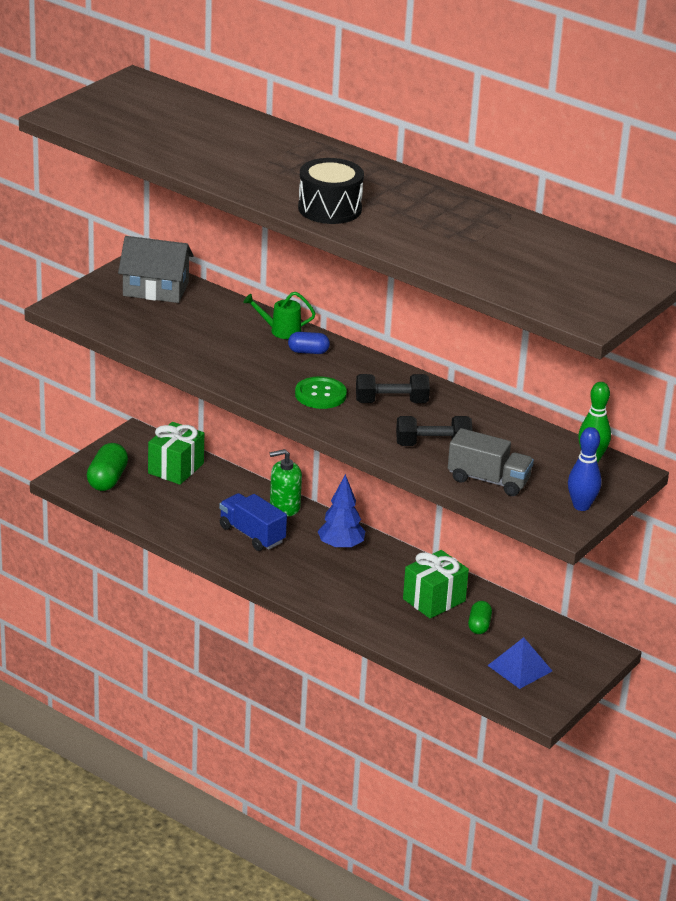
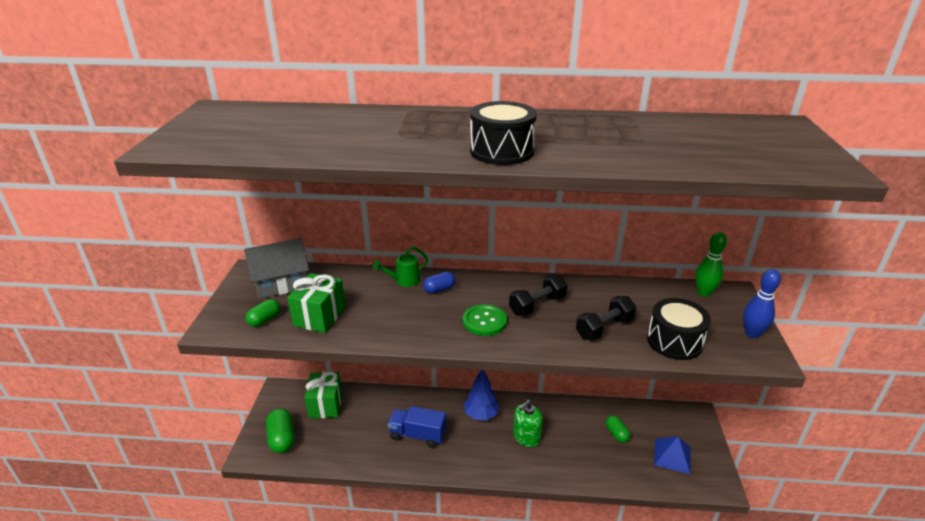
camera: 30 degrees left, 0 degrees up
(114, 316) = (264, 320): none -> green capsule
(284, 507) = (420, 400): green soap dispenser -> green soap dispenser (526, 437)
(434, 600) = (572, 428): green gift -> green gift (319, 316)
(488, 480) = (674, 341): grey truck -> black drum

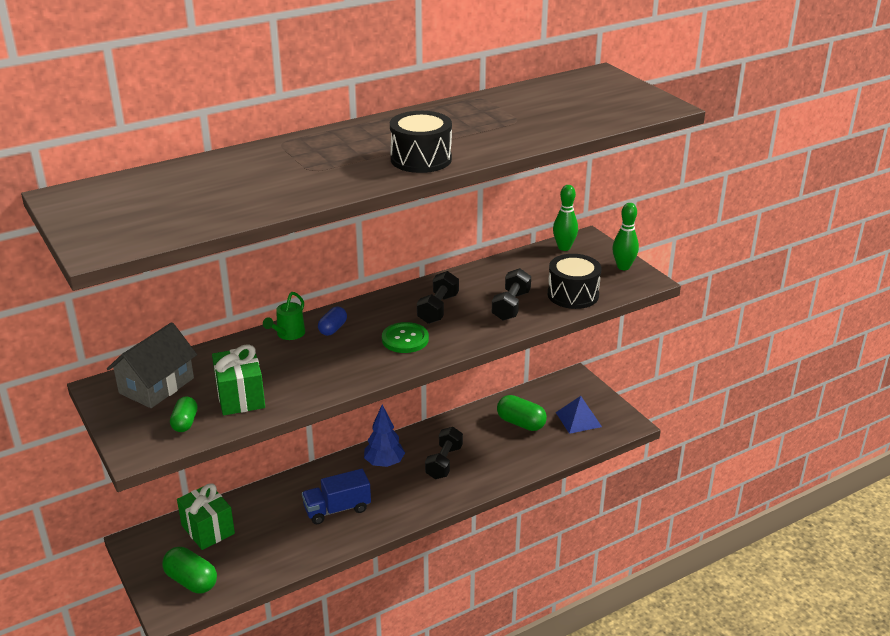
camera: 35 degrees left, 0 degrees up
(526, 437) = (444, 462): green soap dispenser -> black dumbbell
(616, 434) = (521, 423): green capsule -> green capsule, size x1.61
(752, 333) = (623, 267): blue bowling pin -> green bowling pin

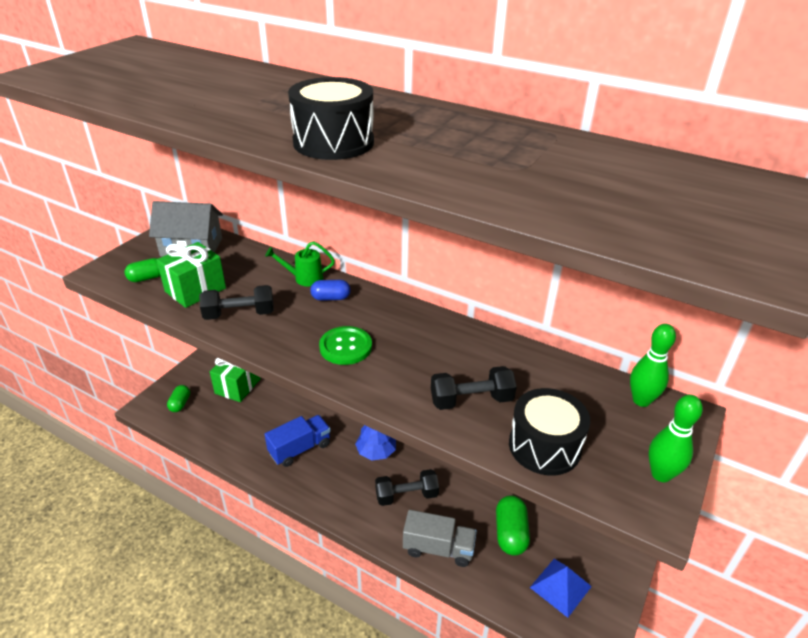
camera: 60 degrees right, 5 degrees up
(191, 581) = (180, 404): green capsule -> green capsule, size x0.62
(337, 509) = (300, 449): blue truck -> blue truck turned 105 degrees clockwise
(438, 309) = (418, 348): black dumbbell -> black dumbbell (239, 314)
(506, 464) = (438, 548): none -> grey truck

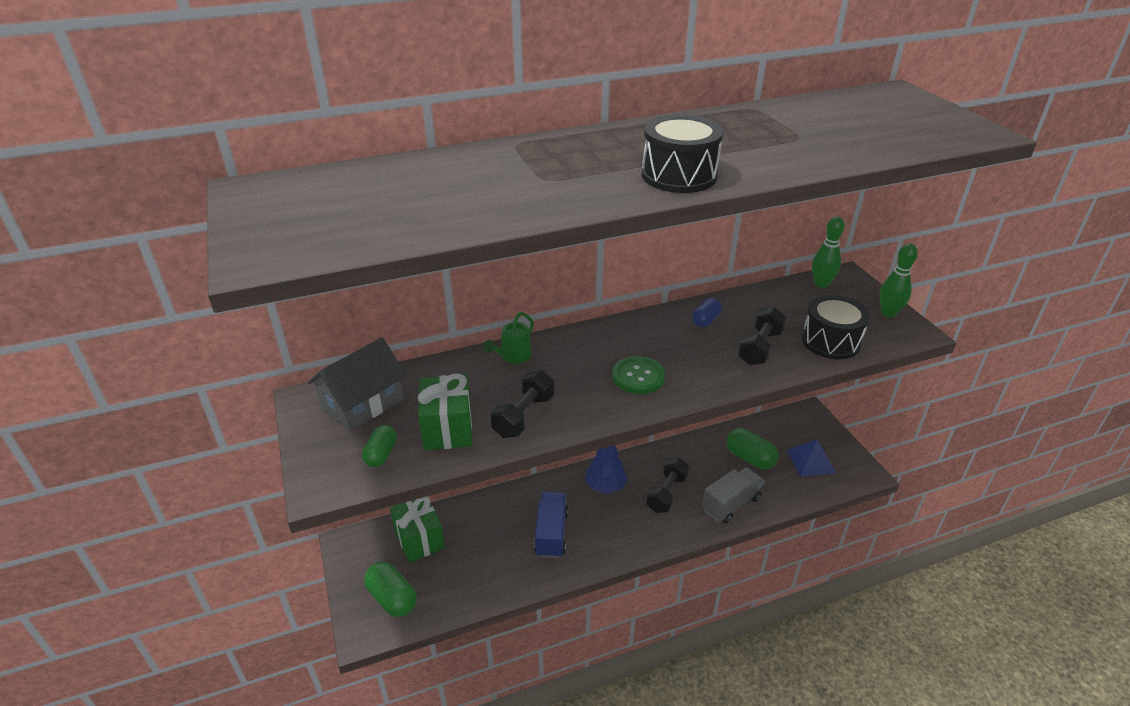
camera: 50 degrees left, 0 degrees up
(180, 404) = (392, 598): green capsule -> green capsule, size x1.61
(331, 298) = (561, 355): blue capsule -> blue capsule (705, 320)

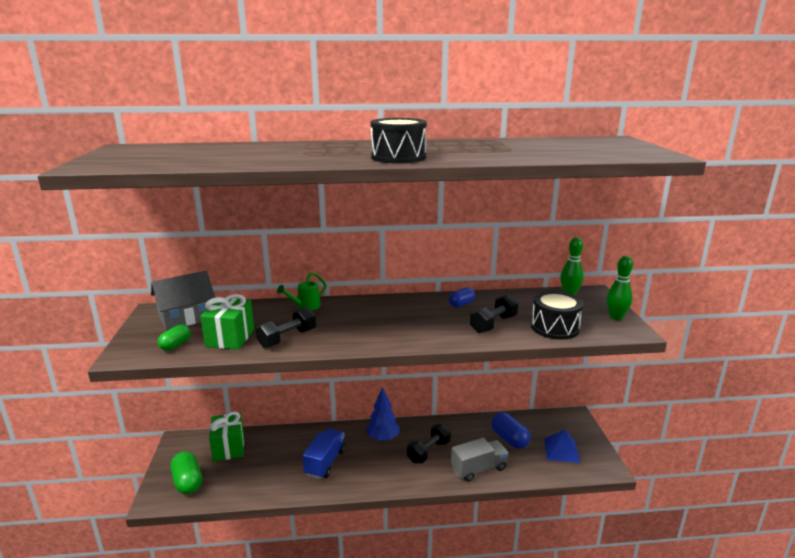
camera: 15 degrees right, 15 degrees down
(638, 376) = (387, 328): green button -> none
(749, 458) = (509, 439): green capsule -> blue capsule

